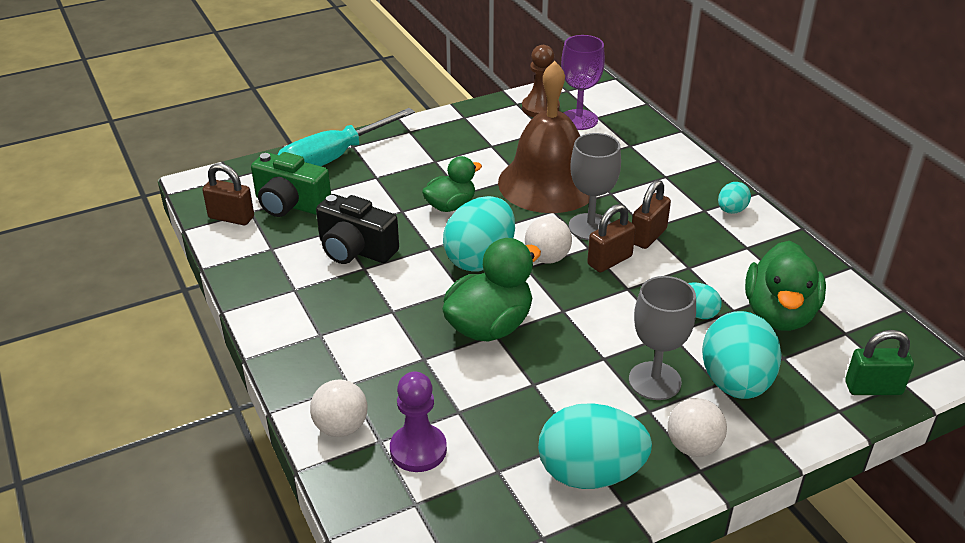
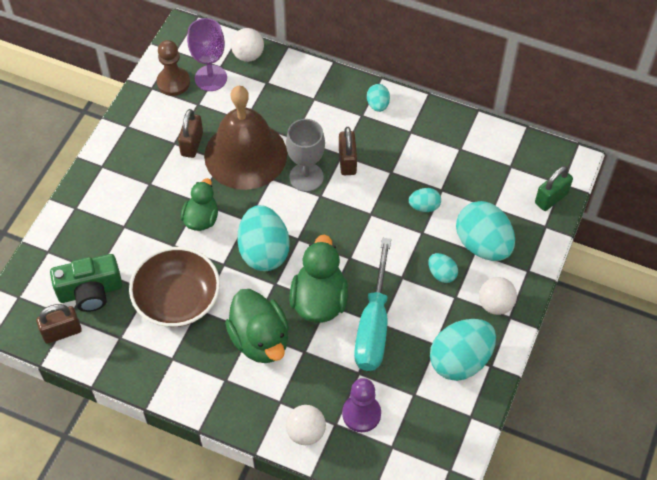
camera: 40 degrees left, 20 degrees up
(333, 159) = (74, 230): turquoise screwdriver -> turquoise screwdriver (374, 325)
(355, 250) = (177, 299): black camera -> brown bowl
(547, 258) = (303, 222): white ball -> white ball (248, 55)
(609, 260) = (342, 198): brown padlock -> brown padlock (192, 144)
(654, 381) = (442, 274): grey goblet -> turquoise egg
(779, 314) = (467, 176): green duck -> green duck (260, 340)

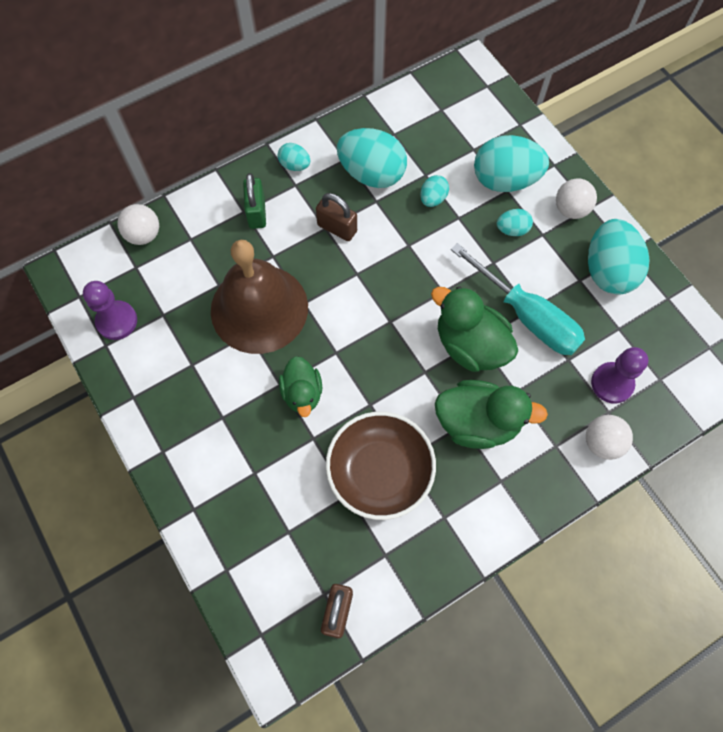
camera: 55 degrees left, 10 degrees up
(90, 292) = (309, 553): green camera -> none
(173, 82) = (117, 321): brown pawn -> purple pawn
(192, 144) = (207, 349): brown padlock -> none
(201, 219) = (302, 393): green duck -> green duck turned 150 degrees counterclockwise
(211, 78) = (141, 284): purple goblet -> none
(264, 251) = (382, 359): turquoise egg -> turquoise egg (372, 174)
(306, 177) = (327, 272): grey goblet -> none
(551, 198) = (495, 102): green padlock -> green padlock (257, 212)

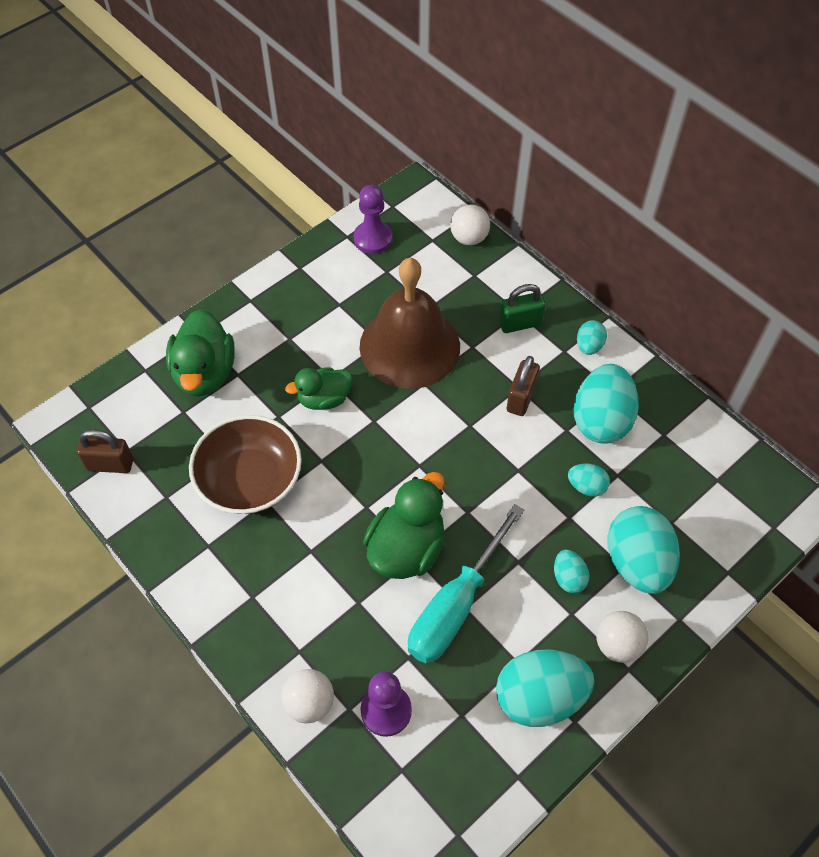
camera: 80 degrees right, 10 degrees down
(477, 422) = (315, 566): green duck -> green duck (205, 373)

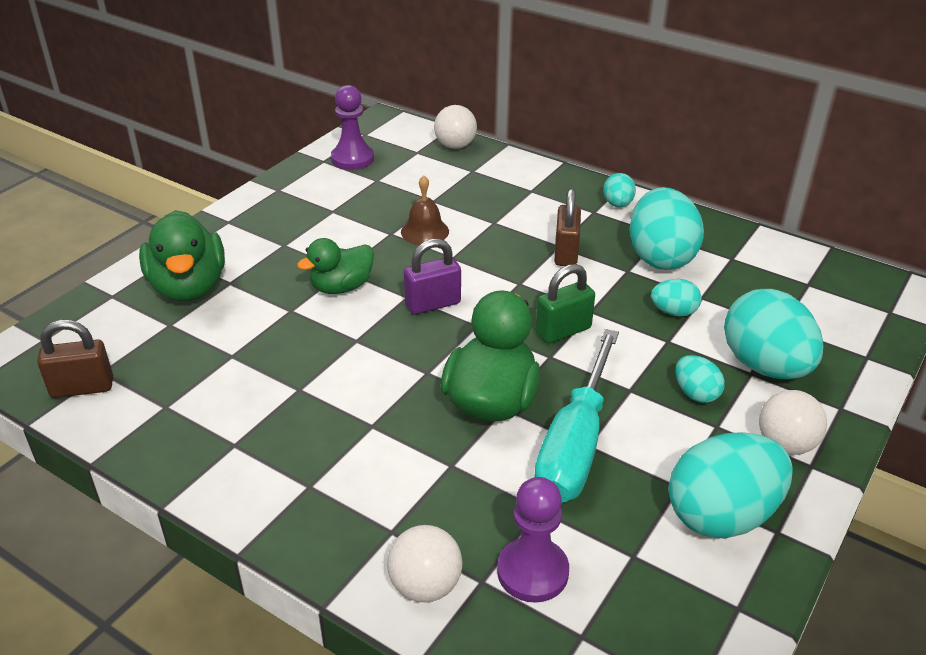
camera: 15 degrees left, 20 degrees down
(250, 480) = (272, 372): brown bowl -> none
(392, 434) = (432, 304): none -> purple padlock
(409, 346) = (425, 231): brown bell -> brown bell, size x0.42
(520, 323) = (537, 198): green padlock -> green padlock (563, 331)

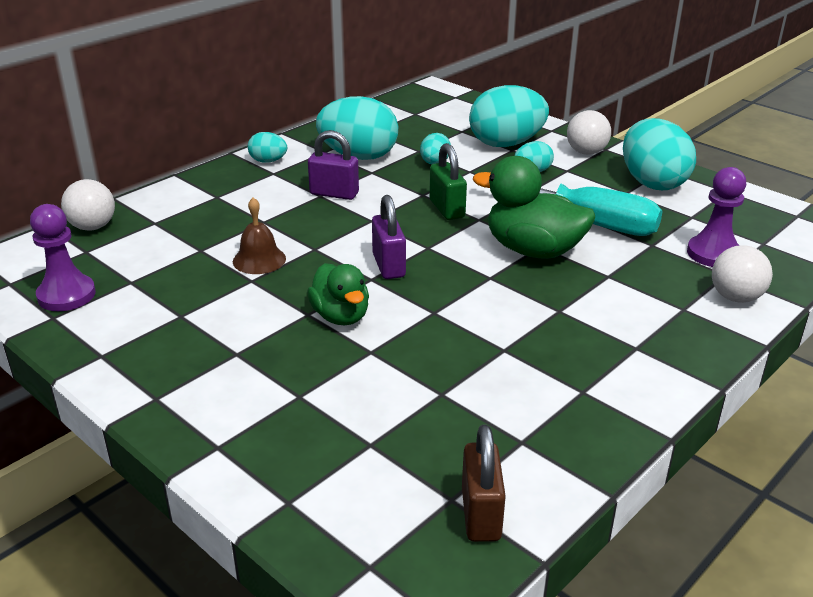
camera: 80 degrees left, 5 degrees down
(189, 287) = (296, 429): green duck -> none
(565, 253) = (334, 193): brown padlock -> purple padlock

